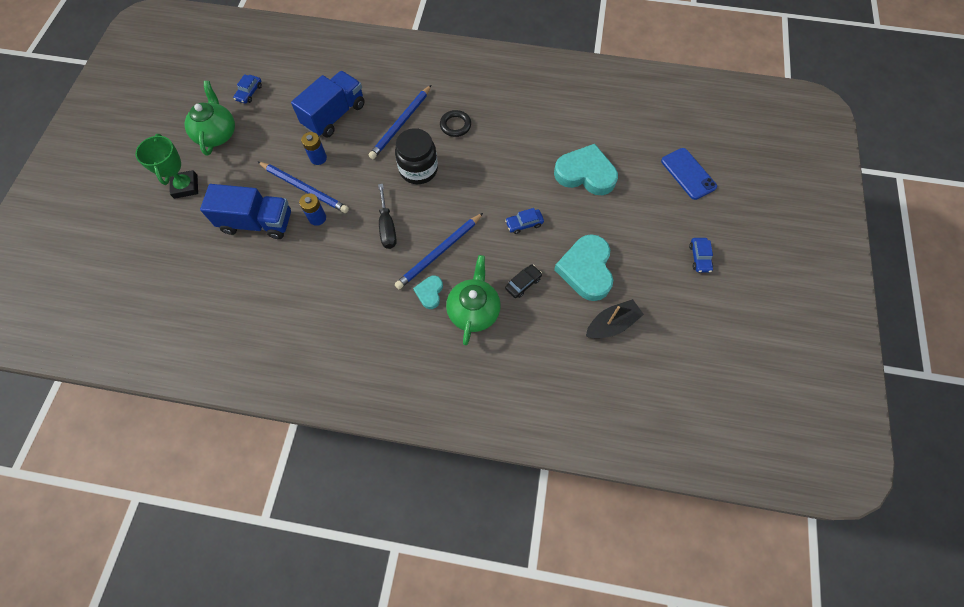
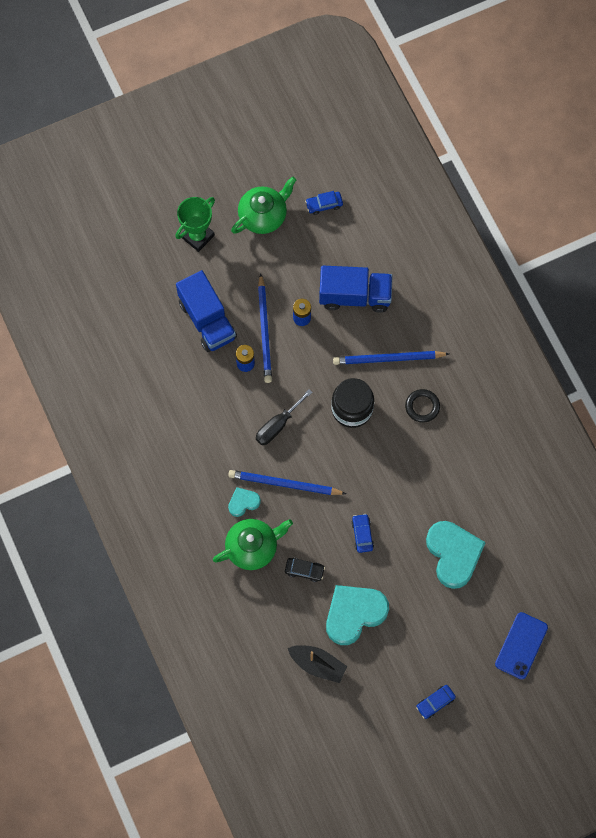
camera: 55 degrees right, 5 degrees up
(524, 223) = (362, 534): blue car -> blue car turned 45 degrees clockwise

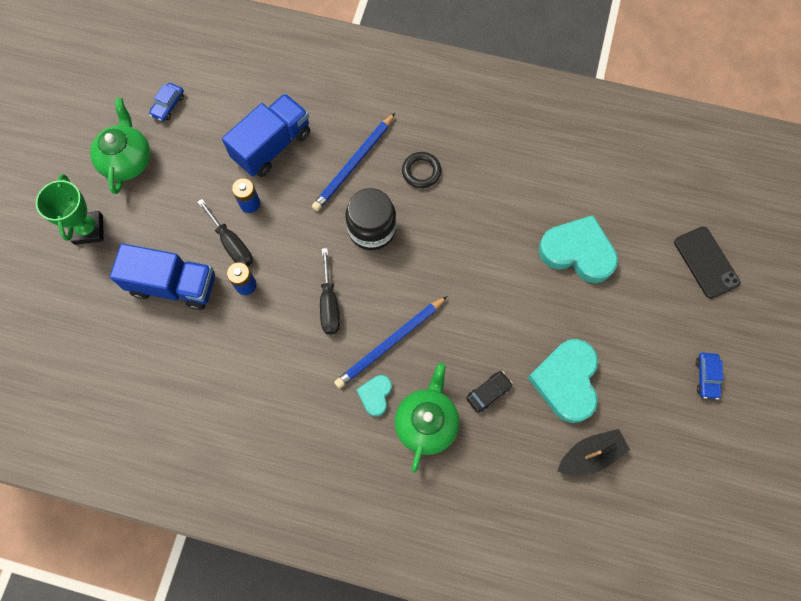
camera: 50 degrees left, 0 degrees up
(265, 331) = (232, 244): blue pencil -> black screwdriver
(362, 534) = (496, 313): blue car -> none
(521, 645) = (706, 262): blue phone -> black phone

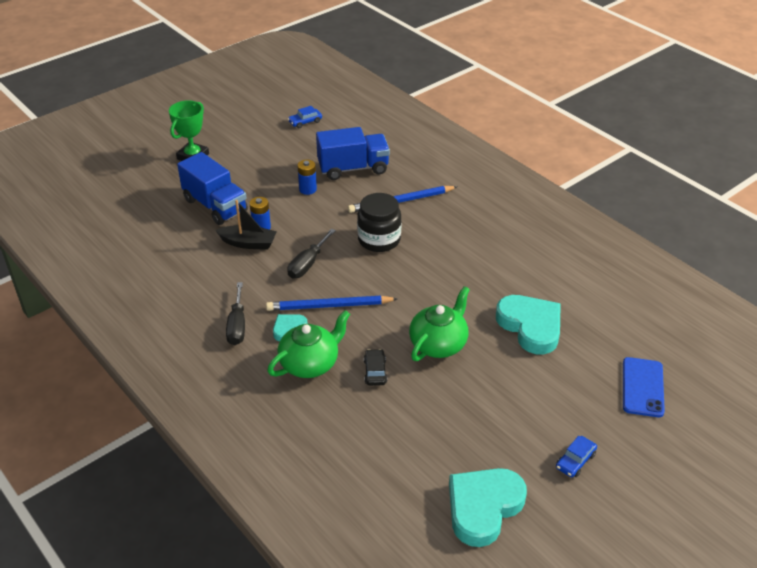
camera: 35 degrees right, 30 degrees down
(127, 160) = (252, 136): green teapot -> green teapot (438, 344)
(232, 244) = (274, 203): black screwdriver -> black screwdriver (237, 325)
(421, 171) = (447, 226): black ring -> none
(488, 392) = (375, 371): black car -> black car turned 90 degrees counterclockwise
(566, 381) = (445, 398): turquoise heart -> turquoise heart (483, 507)
(590, 455) = (421, 454): black boat -> black boat (248, 243)
(706, 262) = (642, 387): black phone -> blue phone

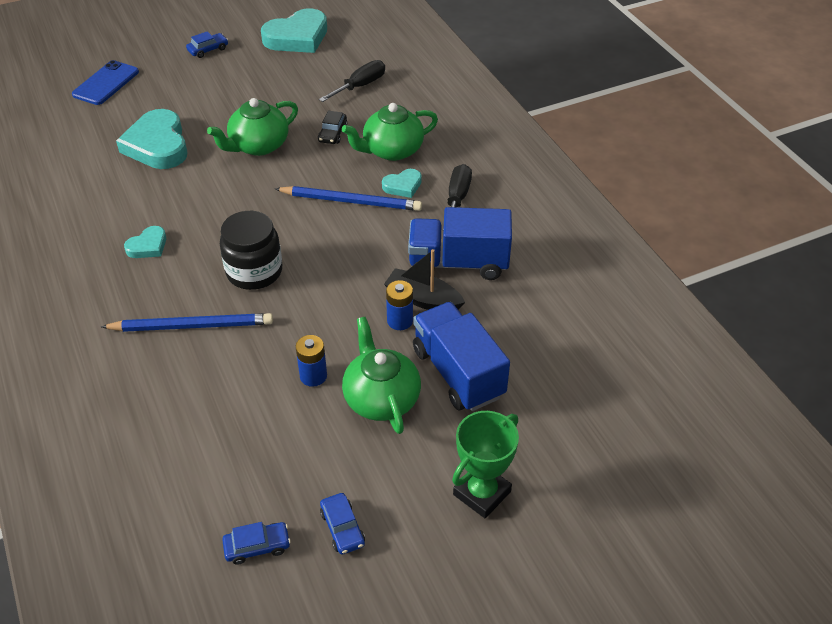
camera: 165 degrees left, 5 degrees up
(261, 186) = (381, 398): none -> green teapot
(264, 134) = (342, 528): none -> blue car
(307, 264) = (357, 255): black screwdriver -> black screwdriver (360, 86)
(353, 168) = (227, 405): blue truck -> blue truck (458, 263)
(469, 243) = (148, 246): none -> turquoise heart

